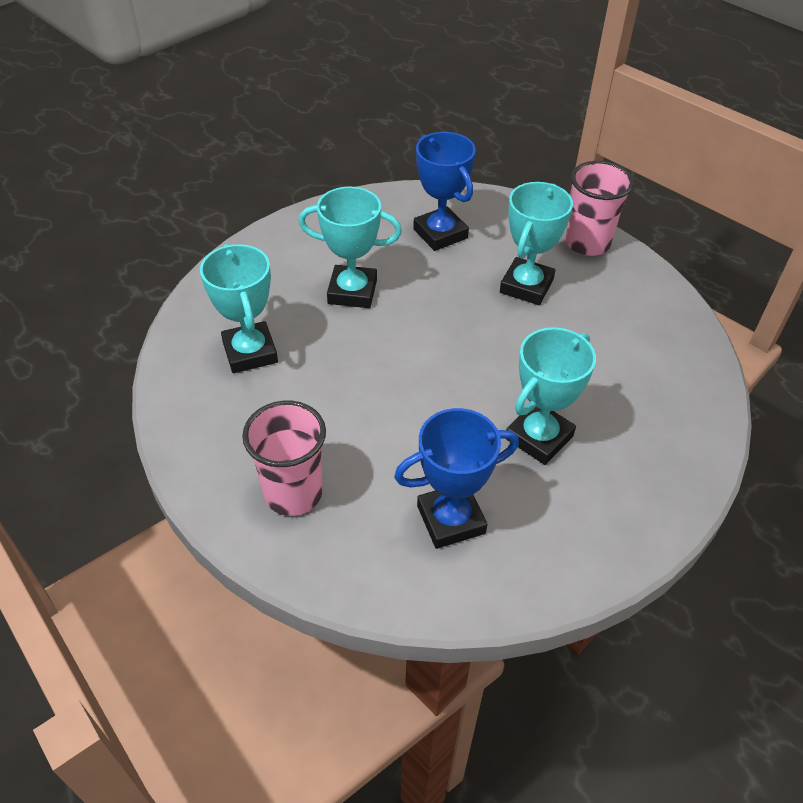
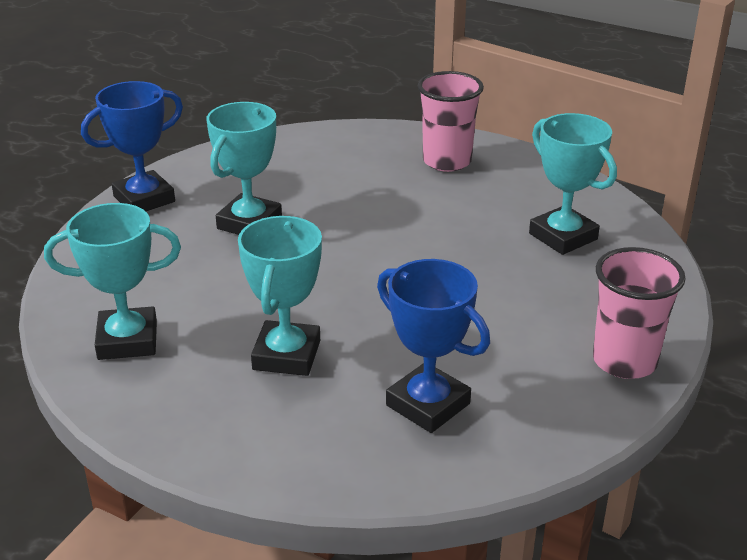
camera: 165 degrees right, 15 degrees down
(352, 291) = (499, 309): turquoise trophy -> turquoise trophy (127, 340)
(451, 519) = (314, 167): blue trophy -> blue trophy (144, 199)
(587, 243) = (205, 433): pink cup -> pink cup (624, 361)

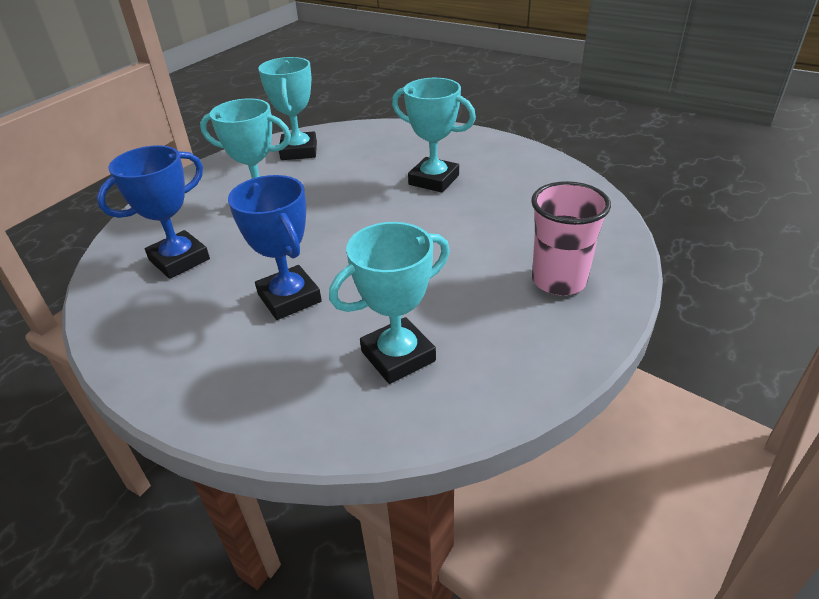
camera: 95 degrees right, 5 degrees up
(144, 199) = (469, 139): blue trophy -> blue trophy (289, 298)
(624, 361) = (174, 374): pink cup -> none

